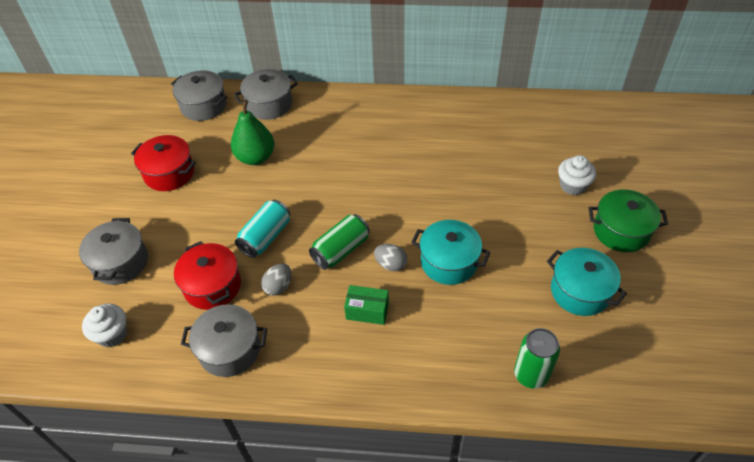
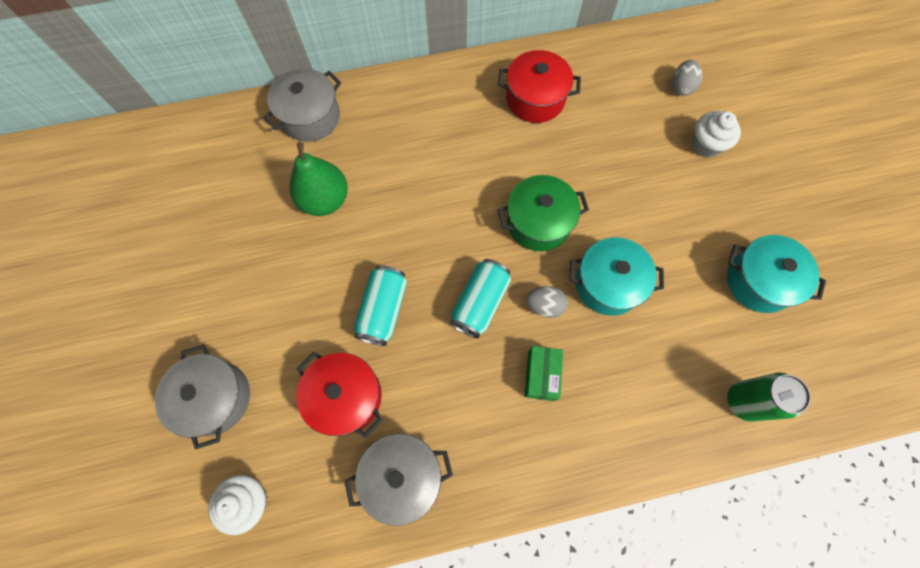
camera: 20 degrees left, 20 degrees up
(169, 173) = (223, 251): red pot -> red pot (535, 99)
(203, 106) = (225, 139): grey pot -> none
(278, 286) = (426, 373): grey egg -> grey egg (681, 87)
(341, 250) = (480, 303): green can -> turquoise can
(367, 311) = (541, 375): green box -> green box turned 75 degrees counterclockwise
(621, 231) = (775, 191): green pot -> green pot (538, 222)

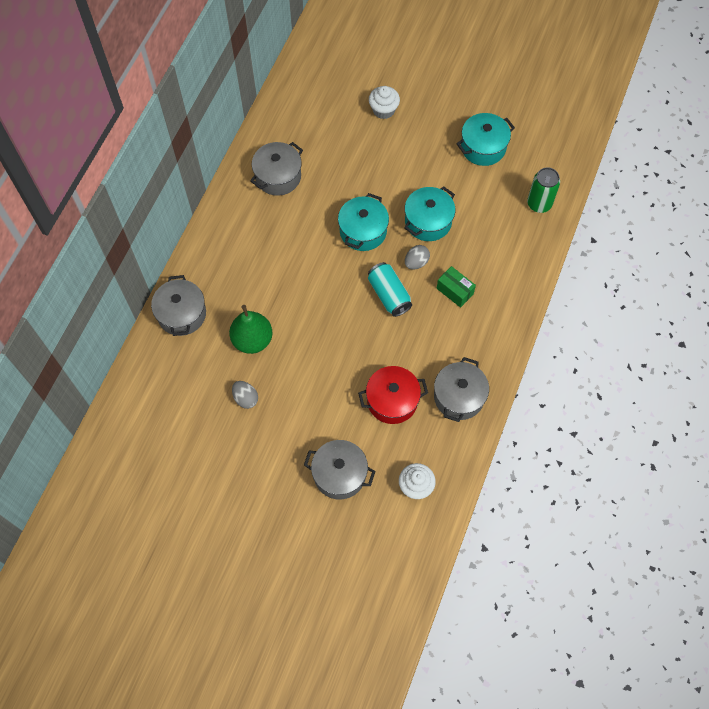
camera: 55 degrees left, 5 degrees down
(383, 310) = (354, 349): turquoise can -> none
(535, 99) = (278, 176): red pot -> grey pot
(538, 222) = (363, 231): green pot -> turquoise pot
(681, 87) = (335, 94): grey egg -> grey egg (245, 398)

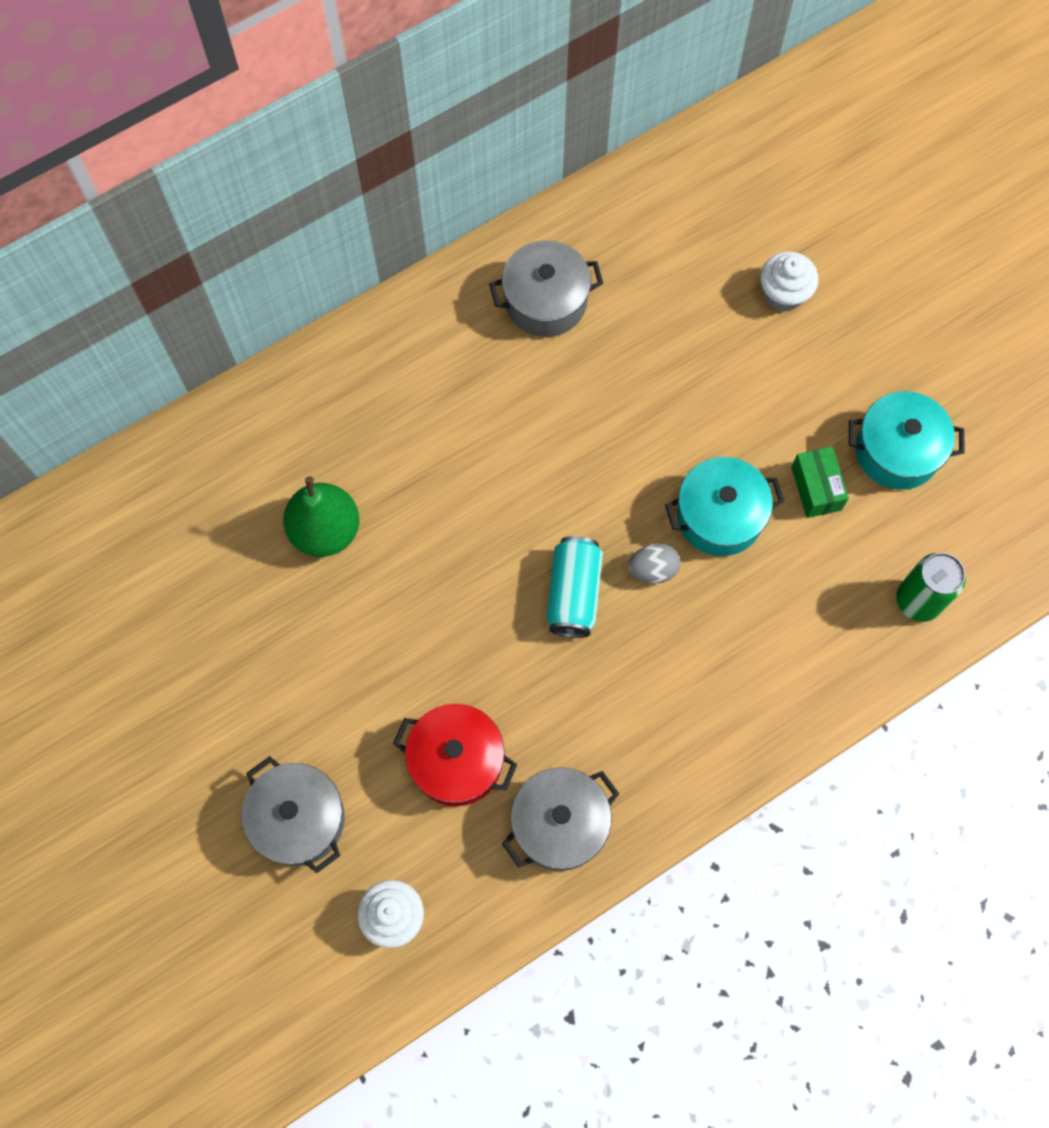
camera: 35 degrees right, 5 degrees up
(182, 314) = (256, 425): grey pot -> none
(245, 398) = (252, 612): grey egg -> none
(363, 231) = (609, 467): turquoise pot -> none
(454, 291) = (678, 654): green box -> green box (816, 488)

